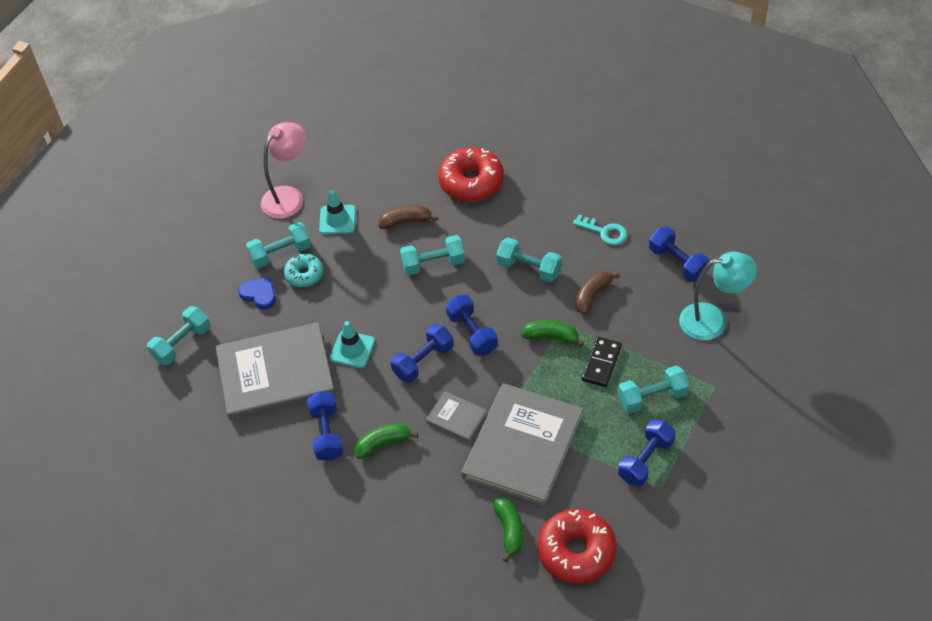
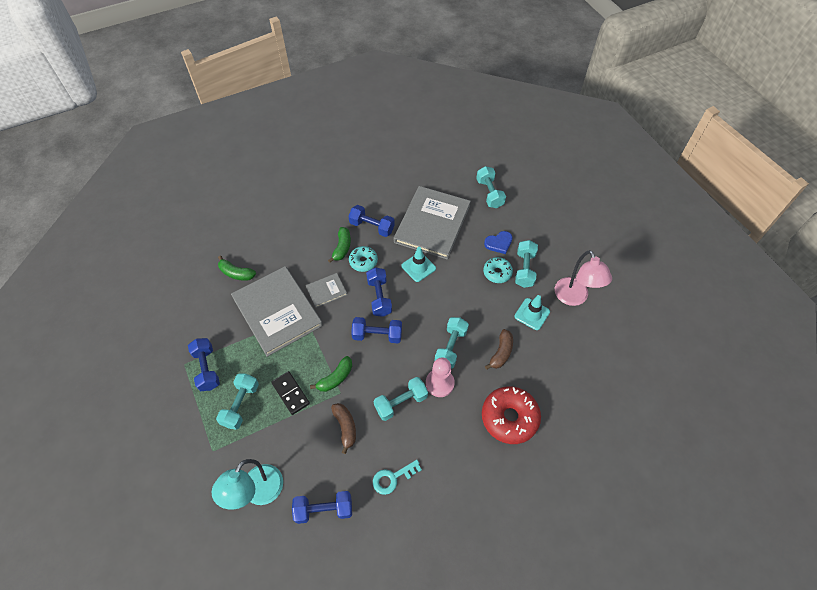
camera: 120 degrees right, 5 degrees up
(386, 408) = (363, 261): none -> turquoise donut
(481, 250) = (440, 383): none -> pink pawn
(576, 552) = (194, 295): red donut -> none

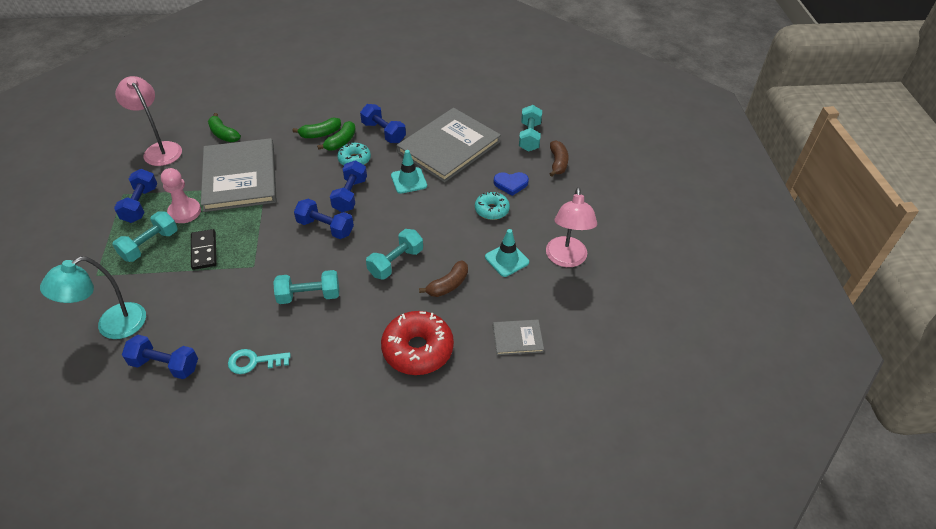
camera: 20 degrees right, 10 degrees down
(188, 308) = (159, 149): none -> pink lamp
(326, 291) = (300, 174): grey book -> grey book (517, 338)
(335, 378) = (257, 252): green banana -> green banana (320, 134)
(345, 427) = (237, 298): brown banana -> brown banana (558, 163)
(440, 383) = (362, 291): pink pawn -> pink pawn (184, 212)
(524, 269) = (525, 216): turquoise dumbbell -> none

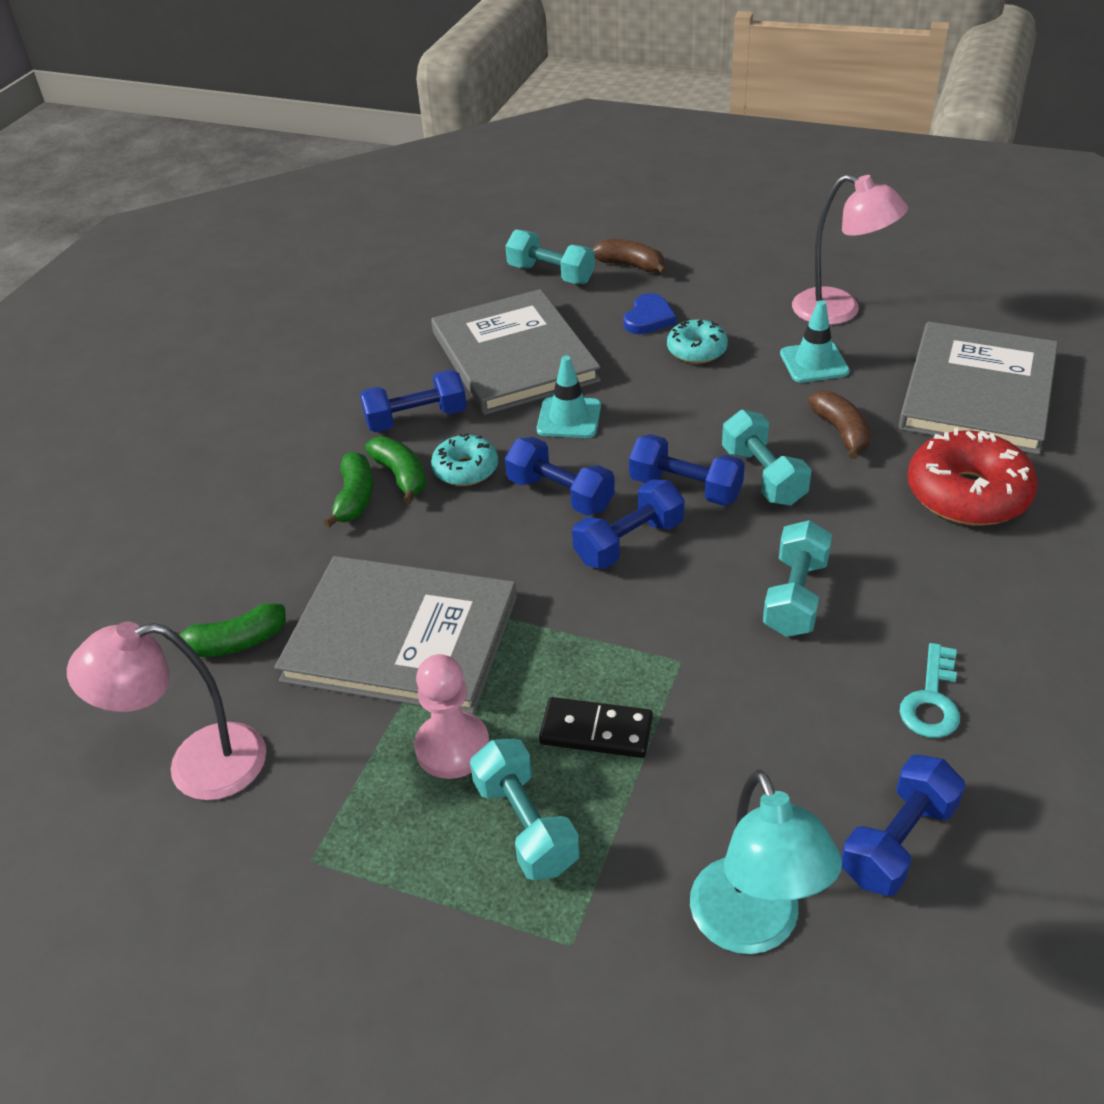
camera: 60 degrees left, 5 degrees down
(140, 204) = (374, 827): blue dumbbell -> blue dumbbell (685, 488)
(517, 338) = (977, 392): grey book -> grey book, size x2.26

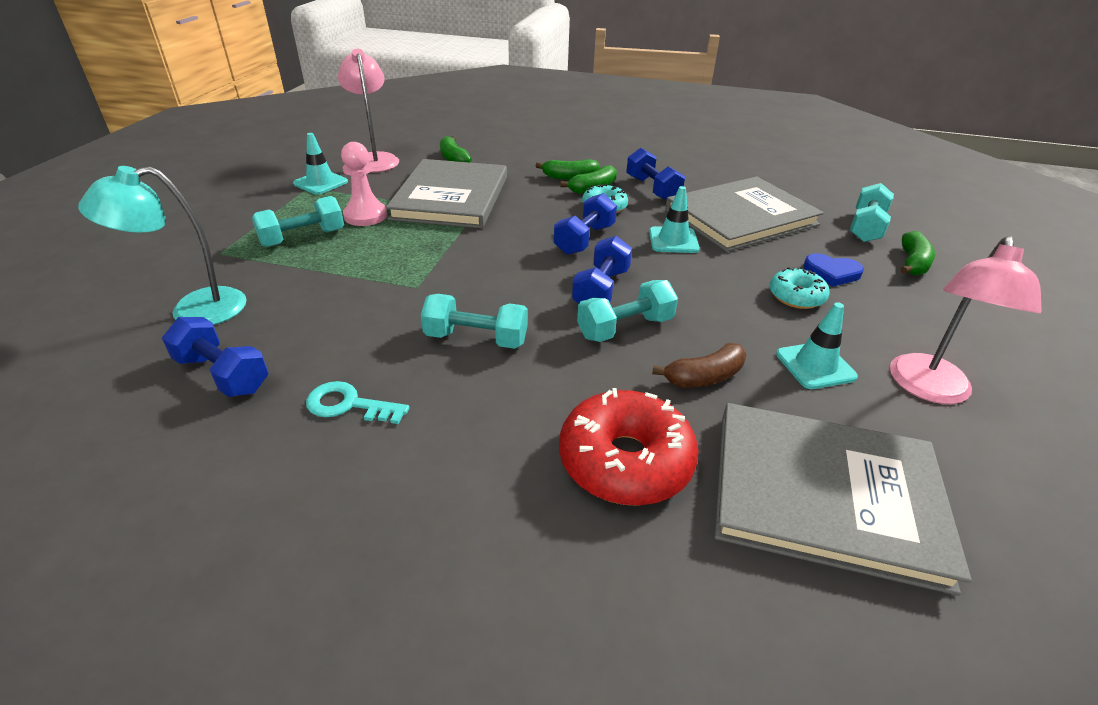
camera: 80 degrees right, 5 degrees down
(294, 840) = (321, 183): none -> turquoise traffic cone
(596, 731) = (364, 257): black domino -> none
(629, 542) = (536, 266): blue dumbbell -> none
(630, 265) = (912, 263): brown banana -> green banana

